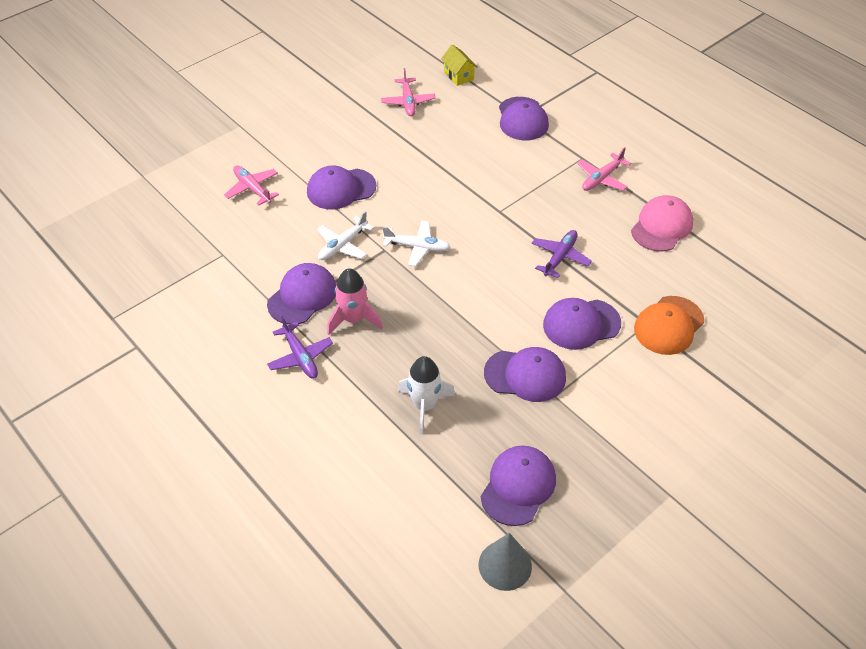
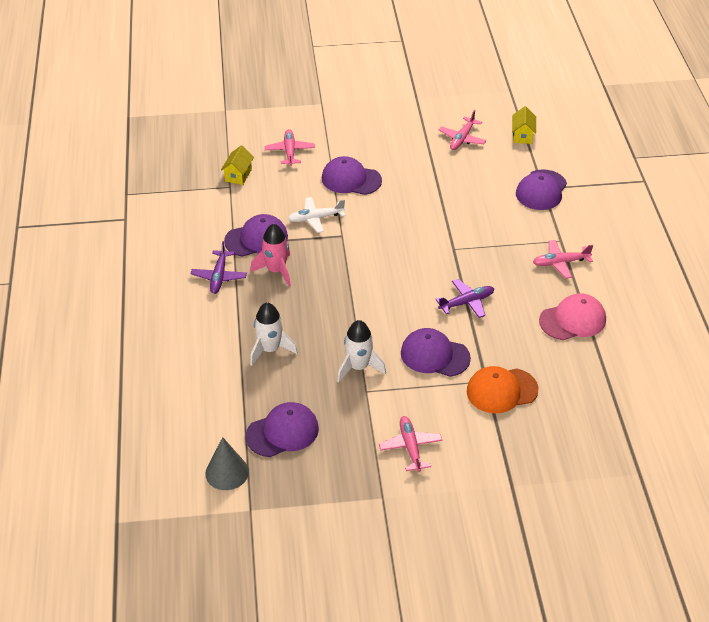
camera: 35 degrees right, 5 degrees down
(220, 238) = (238, 175): none -> yellow house
(417, 247) = (367, 245): white plane -> none
(525, 375) = (358, 367): purple cap -> white rocket
(646, 428) = (410, 447): none -> pink plane

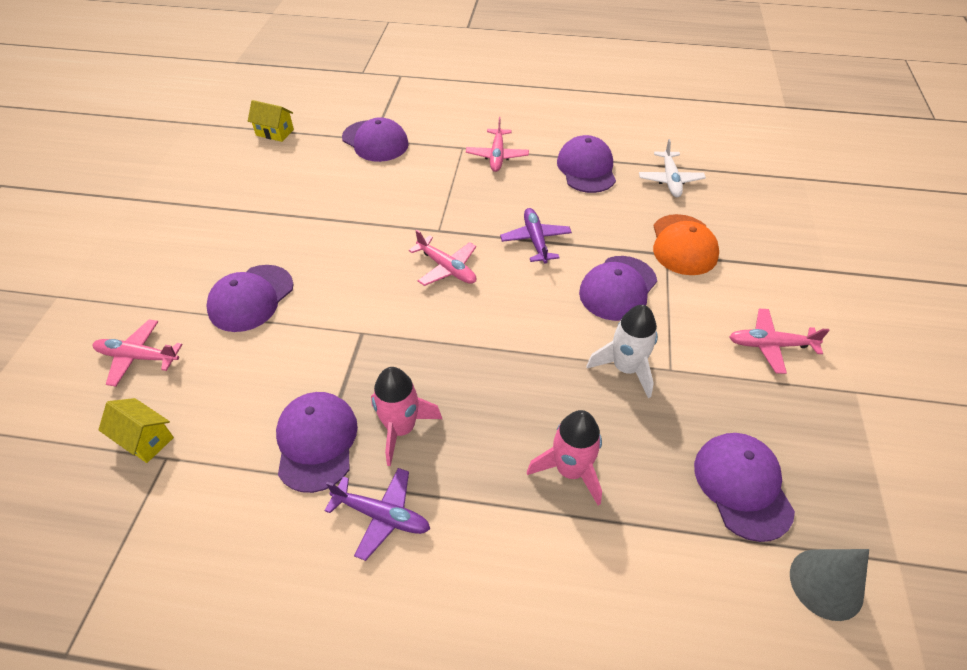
camera: 75 degrees left, 5 degrees up
(270, 349) = (570, 470): white rocket -> pink rocket
(316, 218) = (310, 355): white plane -> white plane (670, 180)
(462, 138) = (244, 178): pink plane -> pink plane (446, 268)
(573, 320) = (586, 168): pink cap -> purple cap

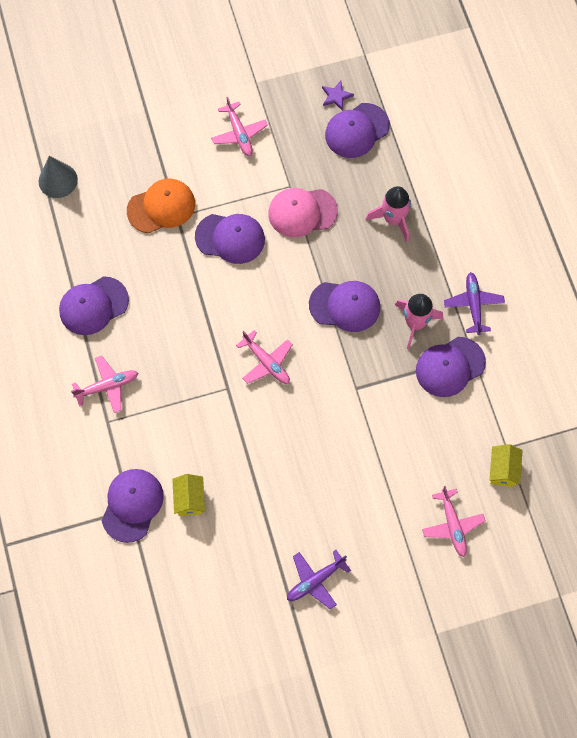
camera: 115 degrees left, 20 degrees up
(251, 298) = (365, 485): purple cap -> purple cap (345, 306)
(275, 132) = (160, 610): yellow house -> yellow house (190, 499)
(446, 268) = (266, 362): pink plane -> pink plane turned 120 degrees clockwise
(535, 240) = (205, 311): purple plane -> purple plane (315, 580)
(625, 368) = (302, 212): white rocket -> pink cap
(670, 180) = (80, 236): white plane -> none
(814, 483) = (336, 96): none -> purple star
(826, 584) = (394, 84): grey cone -> grey cone (58, 180)

